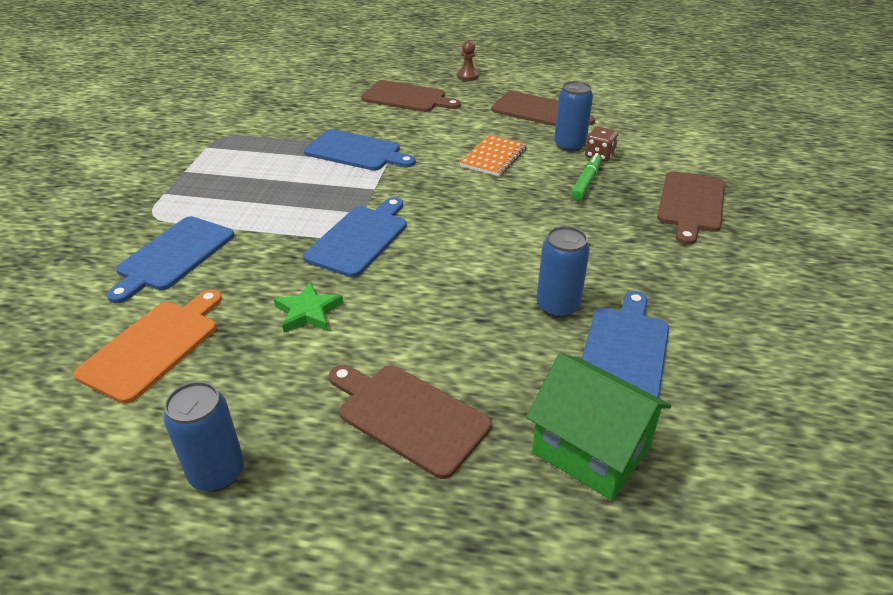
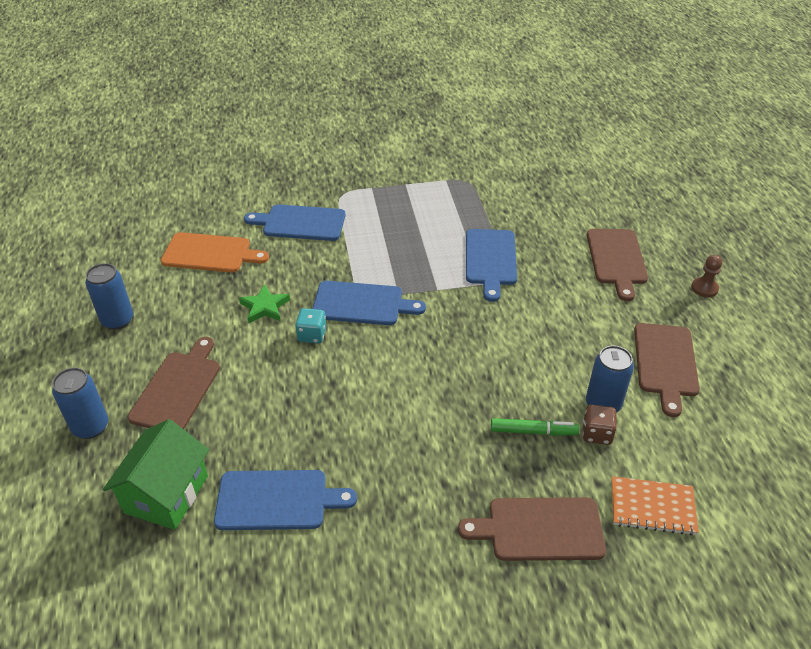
camera: 70 degrees right, 5 degrees up
(385, 282) = (312, 335): none -> turquoise dice
(493, 157) = (538, 351): orange notebook -> orange notebook (652, 507)
(557, 306) = (320, 445): blue can -> blue can (90, 427)

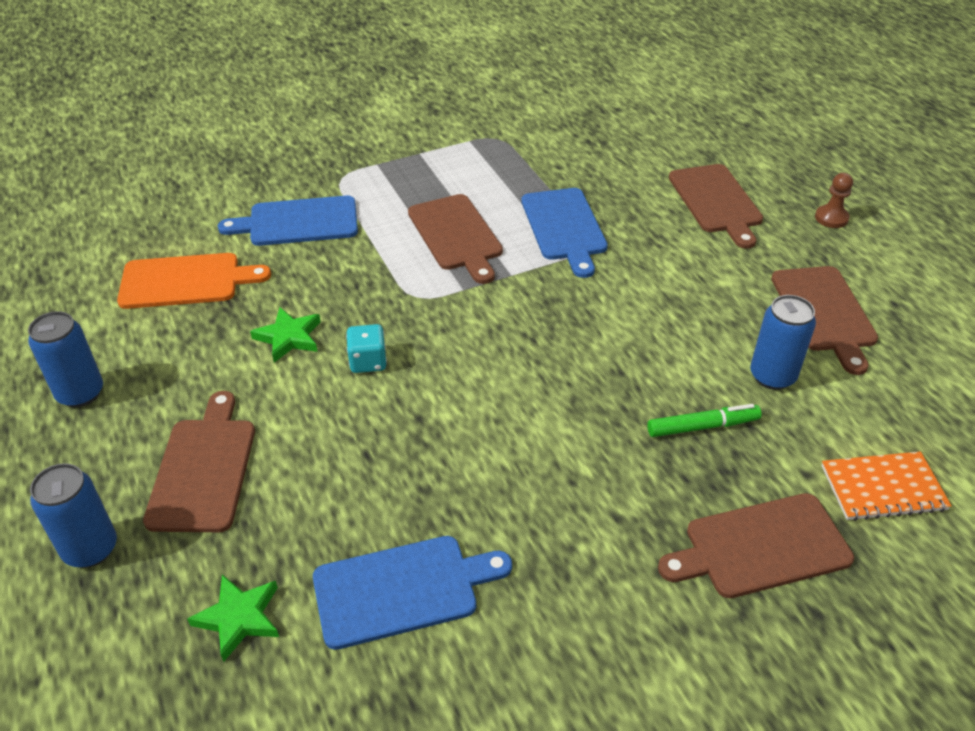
camera: 15 degrees left, 0 degrees up
(166, 494) = (239, 618): green house -> green star
(362, 304) = (420, 310): blue cutting board -> none
(408, 252) = (456, 235): none -> brown cutting board
(597, 433) = (780, 413): brown dice -> none

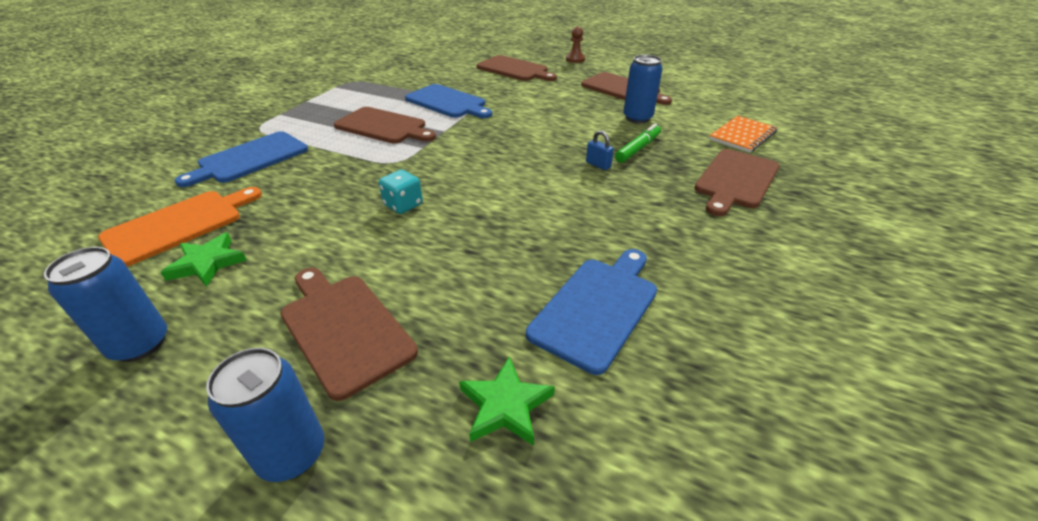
camera: 40 degrees left, 5 degrees down
(289, 337) = (321, 218): green star -> green star (207, 263)
(621, 423) = (598, 165): none -> blue padlock

